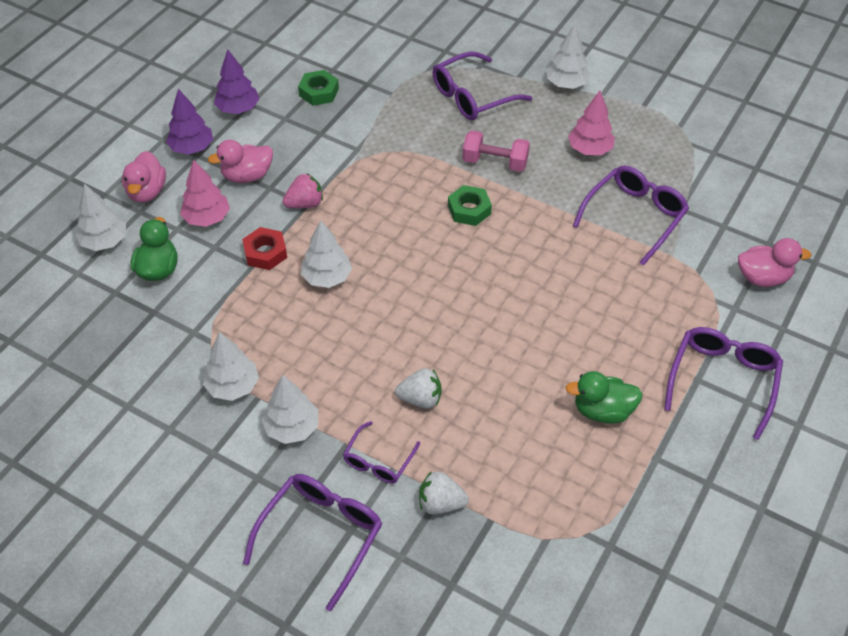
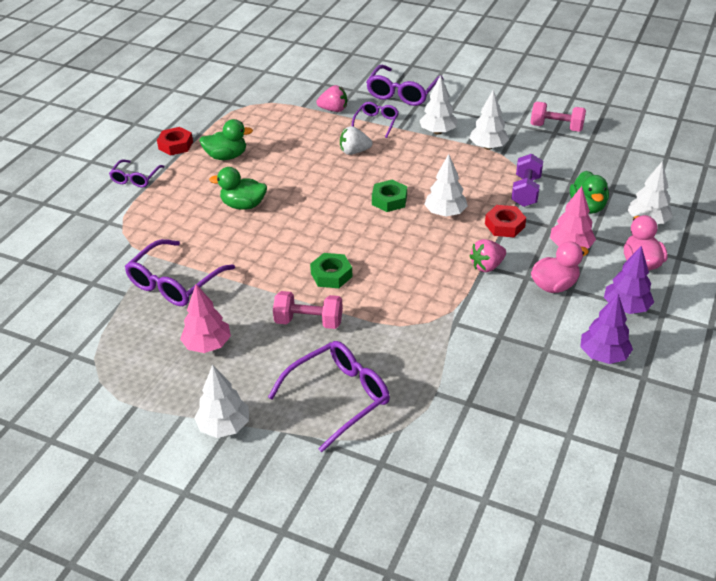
camera: 175 degrees right, 10 degrees down
(119, 416) = (556, 127): none -> pink dumbbell
(218, 300) = (526, 191): none -> purple dumbbell
(319, 92) = (521, 385): green nut -> green nut (389, 200)
(441, 503) = (333, 110): white strawberry -> pink strawberry
(570, 316) = (243, 205): none -> green duck
(682, 445) = (175, 145): none -> red nut
(722, 381) = (135, 178): purple glasses -> purple glasses, size x0.59
(763, 277) = (75, 245): pink duck -> none

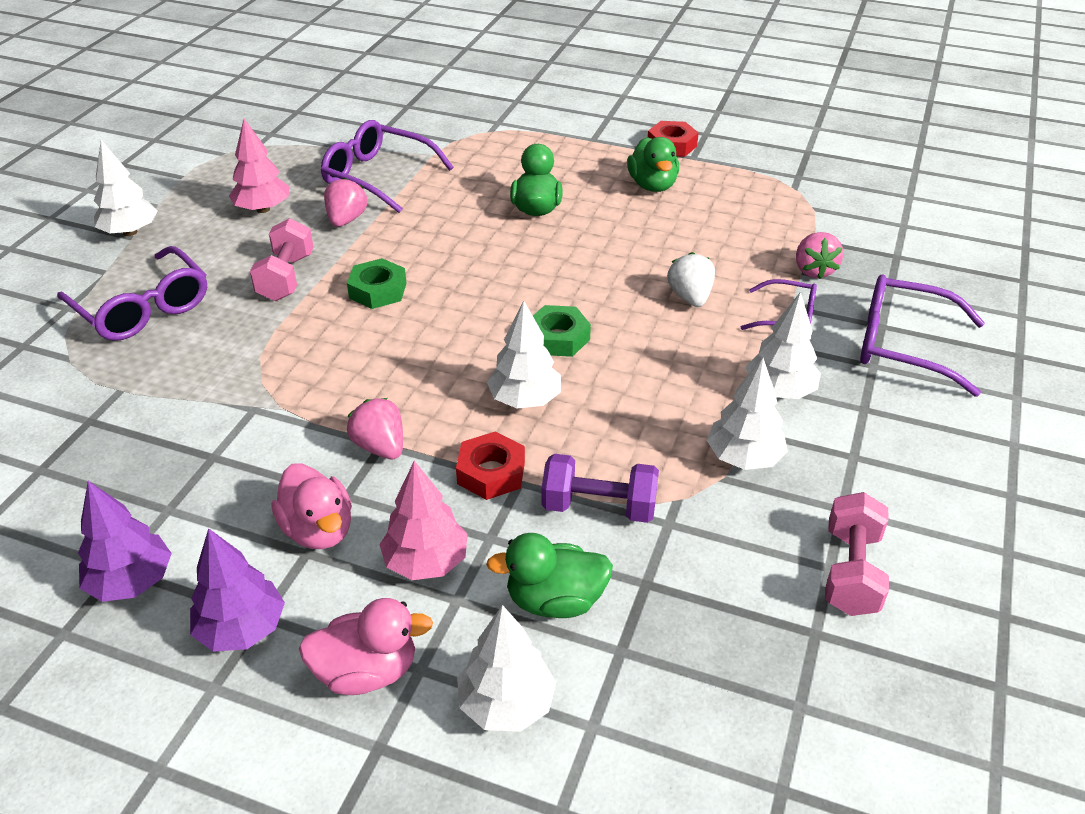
camera: 85 degrees right, 0 degrees up
(135, 178) = (589, 127): purple glasses -> none
(236, 296) = (346, 220): none -> pink strawberry

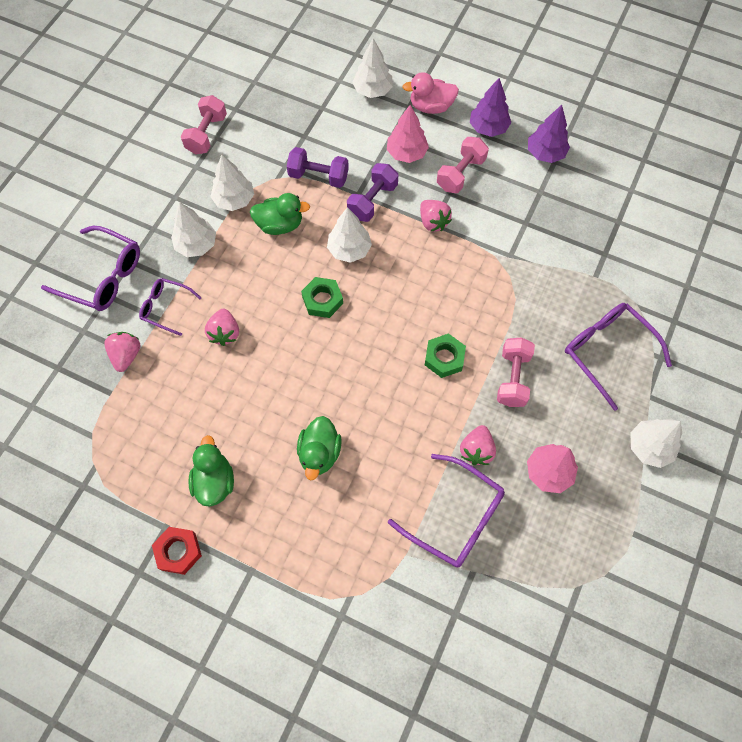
camera: 175 degrees left, 25 degrees up
(318, 530) = (460, 174): pink duck -> pink dumbbell
(491, 472) = (372, 201): red nut -> purple dumbbell
(555, 600) = (347, 131): green duck -> green duck (280, 225)
(690, 297) = (225, 333): white strawberry -> pink strawberry

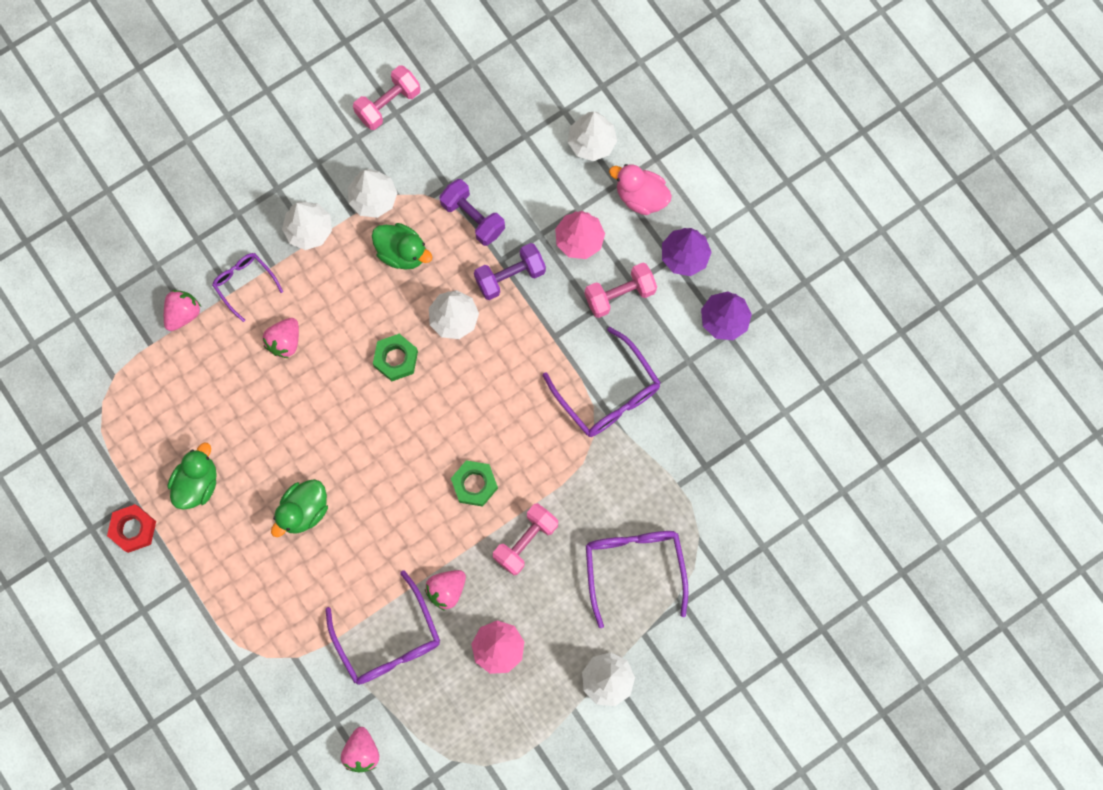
camera: 30 degrees right, 10 degrees up
(103, 276) = (203, 216): purple glasses -> purple glasses (607, 393)
(433, 222) = (556, 334): pink strawberry -> pink strawberry (362, 752)

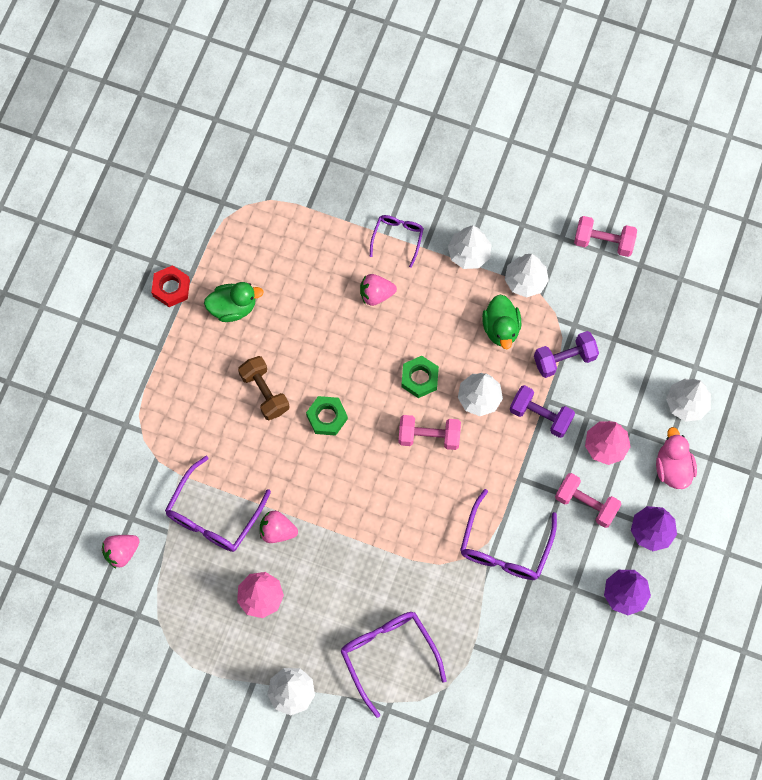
camera: 55 degrees right, 5 degrees down
(183, 314) = (346, 213): pink strawberry -> none
(304, 511) = (264, 392): green duck -> brown dumbbell
(473, 217) = (564, 359): purple dumbbell -> purple dumbbell turned 60 degrees clockwise
(474, 484) = (368, 497): green nut -> green nut (327, 417)
(525, 541) = (352, 563): pink dumbbell -> pink dumbbell (429, 436)
(634, 568) = (388, 655): purple glasses -> purple glasses turned 75 degrees counterclockwise

